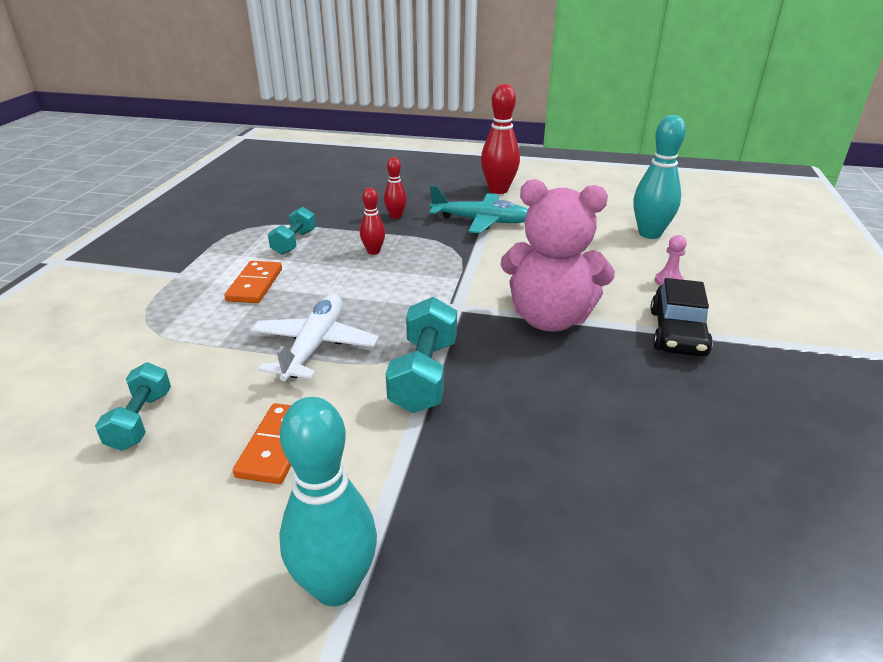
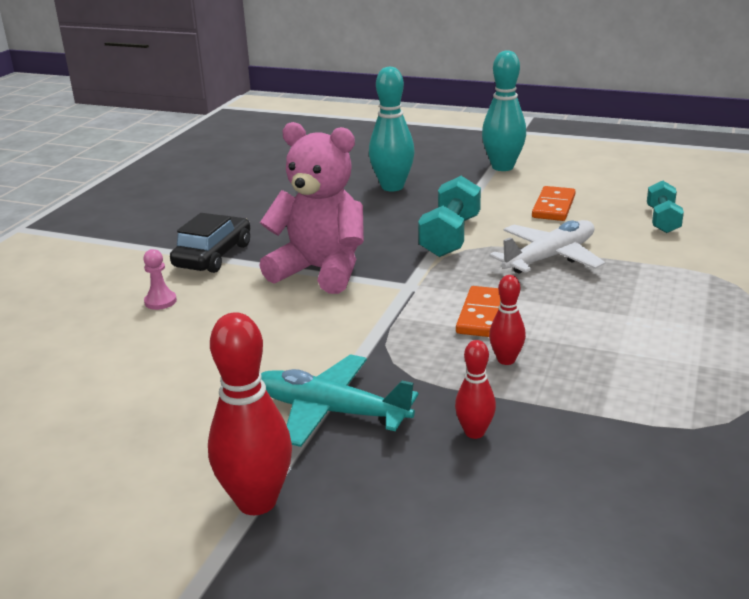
camera: 170 degrees left, 5 degrees down
(255, 285) = (646, 319): orange domino -> orange domino (483, 315)
(294, 242) = (630, 383): turquoise dumbbell -> none
(314, 346) = (549, 258): white plane -> white plane turned 150 degrees counterclockwise
(649, 234) = (97, 370): turquoise bowling pin -> turquoise bowling pin (392, 187)

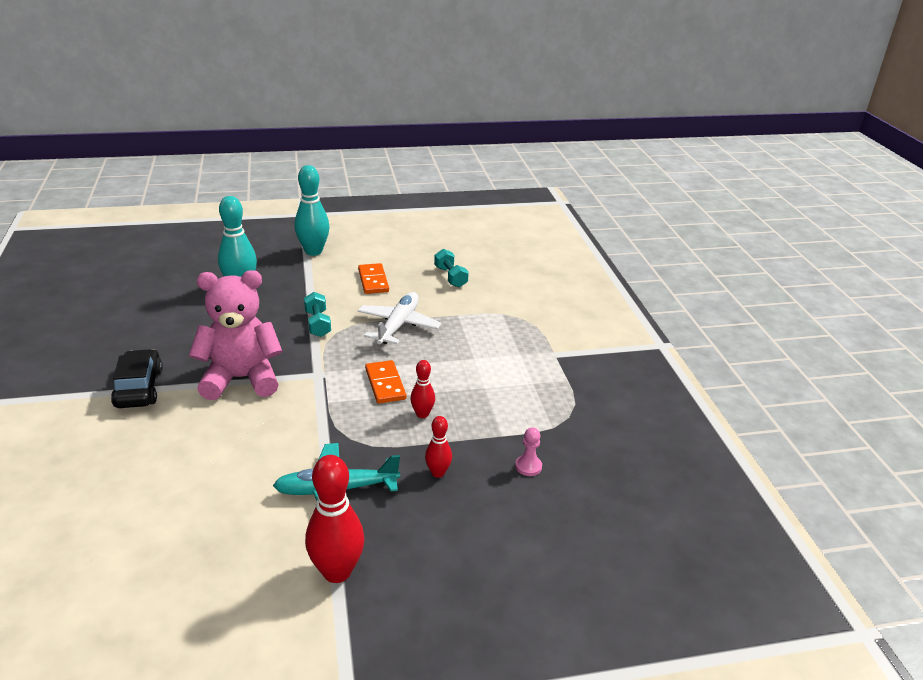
camera: 35 degrees left, 5 degrees up
(160, 301) = (128, 442): pink pawn -> pink pawn (528, 466)
(450, 236) = (318, 324): turquoise dumbbell -> turquoise dumbbell, size x0.66

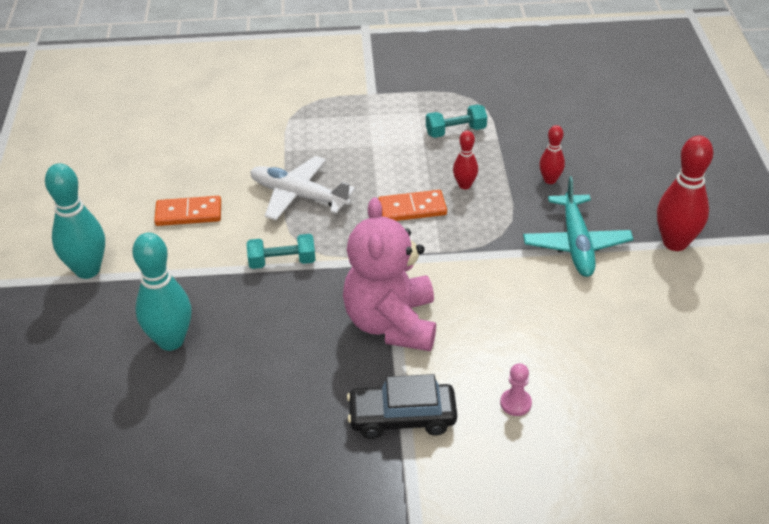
camera: 80 degrees left, 10 degrees up
(450, 277) = (198, 150): turquoise dumbbell -> turquoise dumbbell (455, 131)
(528, 466) = (540, 128): pink pawn -> pink pawn (515, 403)

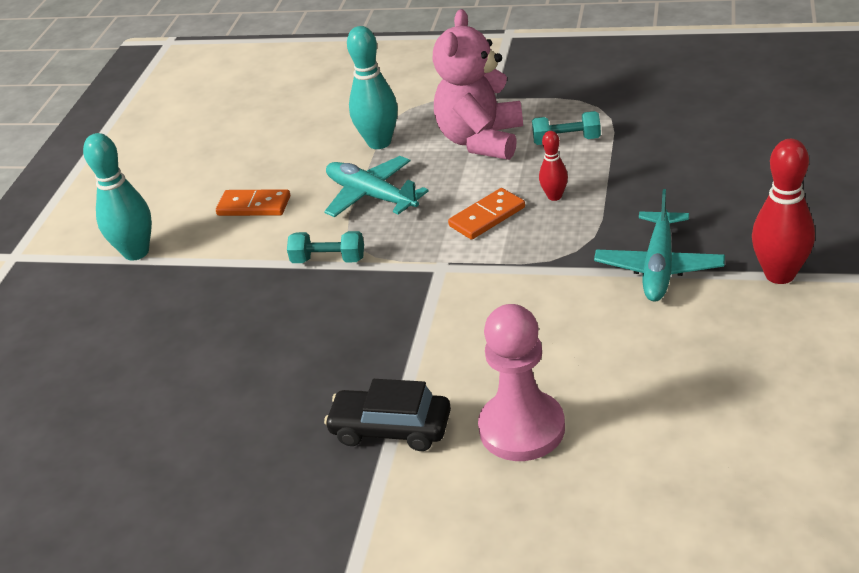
camera: 20 degrees right, 5 degrees down
(170, 341) = (187, 327): turquoise bowling pin -> turquoise bowling pin (379, 142)
(299, 196) = (372, 196): white plane -> turquoise plane
(391, 323) = (418, 331): pink teddy bear -> pink teddy bear (481, 141)
(412, 208) = (487, 217): orange domino -> orange domino turned 45 degrees counterclockwise
(515, 403) = (522, 428): pink pawn -> pink pawn, size x2.38
(550, 180) = (655, 197): red bowling pin -> none

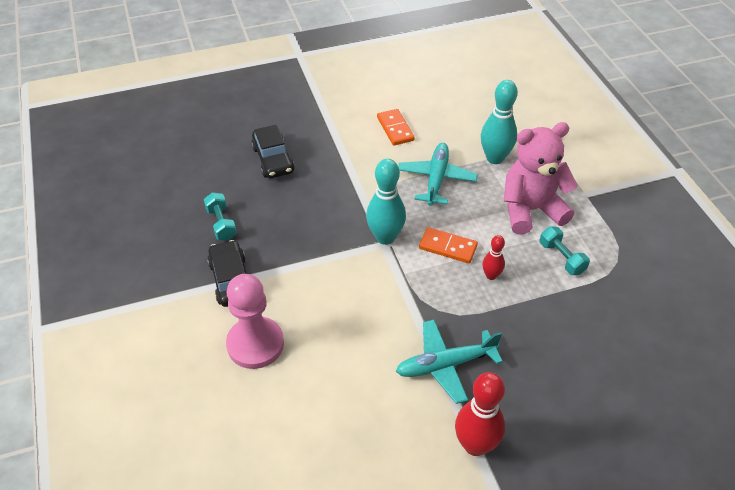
camera: 55 degrees right, 10 degrees up
(136, 252) = (327, 100): turquoise bowling pin -> turquoise bowling pin (385, 237)
(199, 333) = (273, 160): none -> black car
(328, 260) = (363, 186): turquoise dumbbell -> turquoise dumbbell (221, 224)

